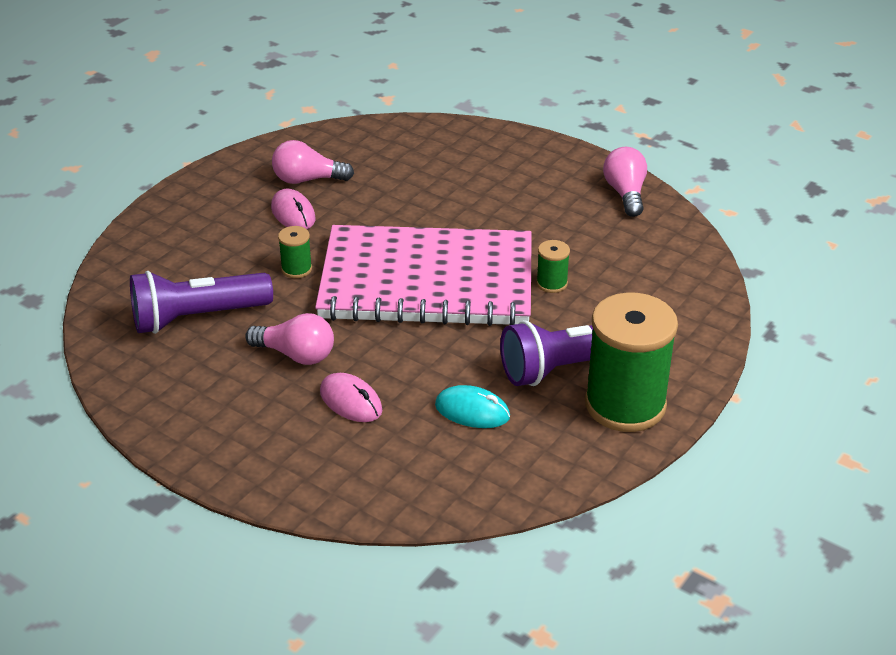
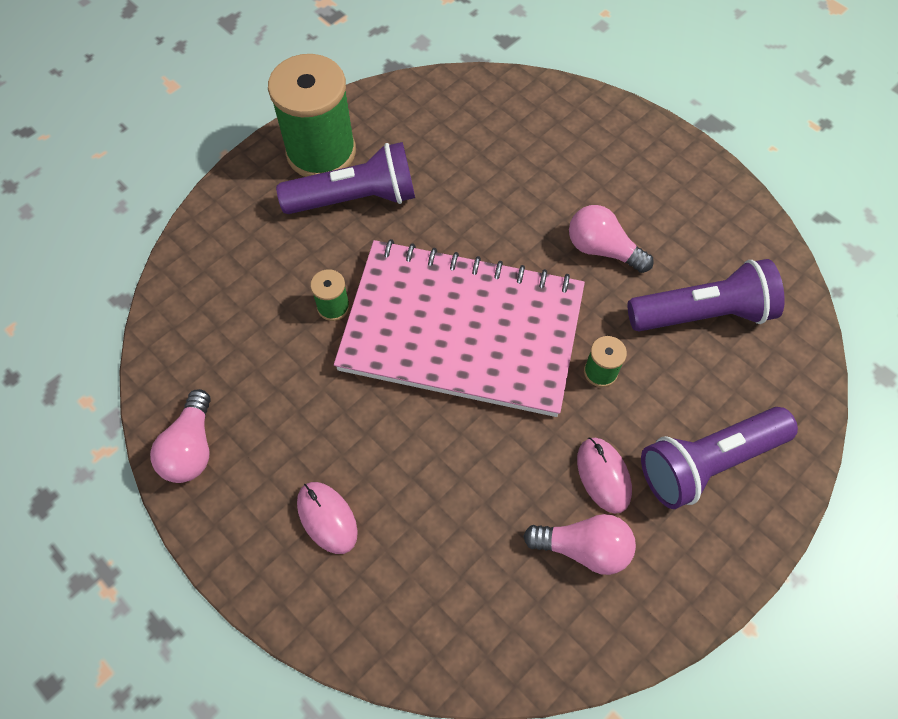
camera: 170 degrees left, 25 degrees up
(206, 229) = (708, 462): none -> purple flashlight
(351, 401) = (555, 189): pink mouse -> pink mouse (327, 518)
(472, 411) = (452, 164): turquoise mouse -> none

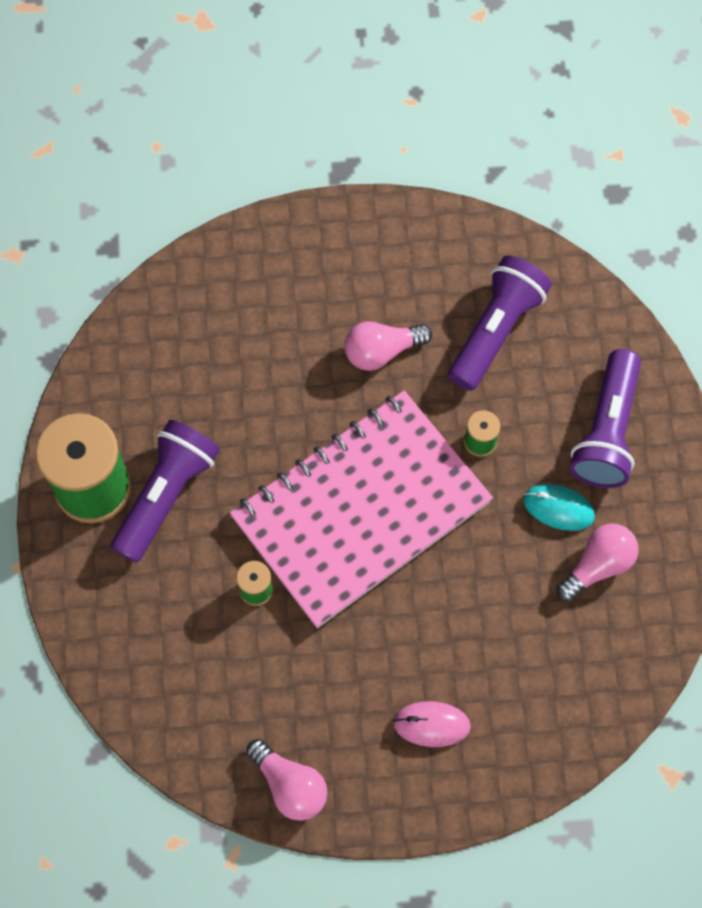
camera: 50 degrees left, 5 degrees up
(603, 475) = (558, 508): pink mouse -> turquoise mouse

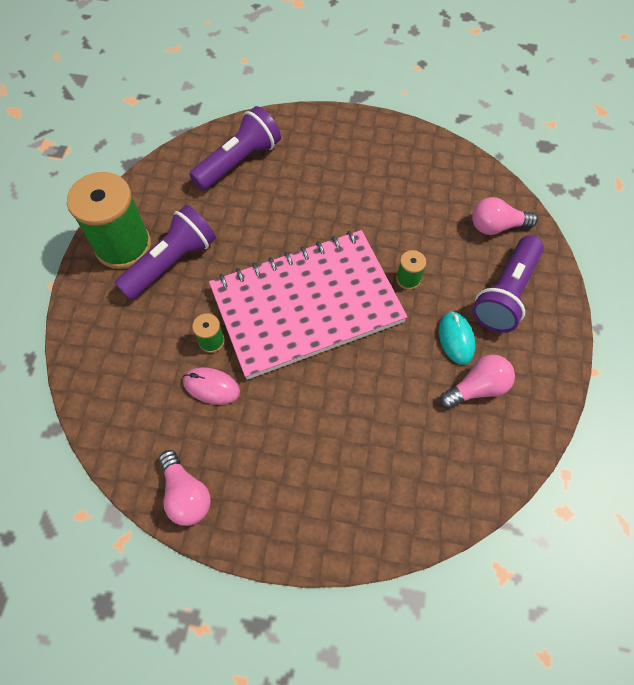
camera: 15 degrees right, 5 degrees down
(382, 351) = (354, 206): pink light bulb -> pink light bulb (496, 226)
(431, 724) = (313, 476): pink mouse -> pink mouse (211, 387)
(495, 331) = (439, 210): purple flashlight -> purple flashlight (239, 161)
(558, 508) = (456, 339): turquoise mouse -> turquoise mouse turned 45 degrees clockwise

